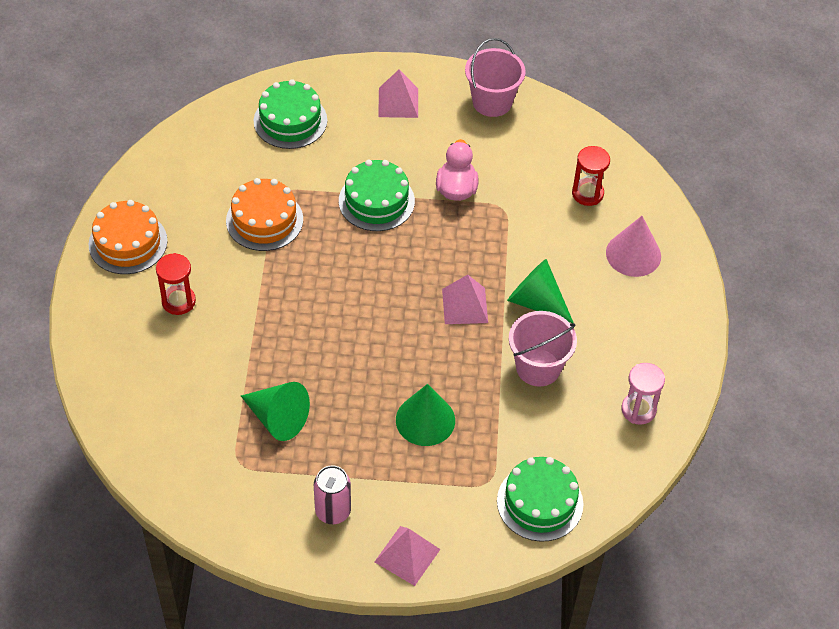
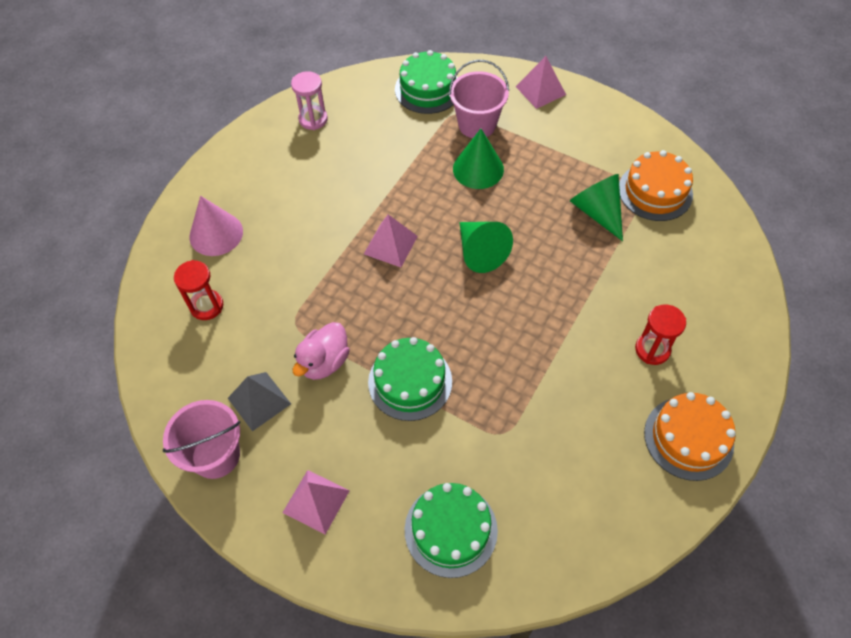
camera: 150 degrees left, 5 degrees up
(264, 220) = (534, 406): orange cake -> orange cake (655, 191)
(333, 511) = (581, 133): pink can -> none
(487, 145) = (259, 401): none -> grey pyramid
(536, 301) = (328, 225): green cone -> green cone (480, 252)
(538, 367) = (365, 174): pink bucket -> pink bucket (477, 124)

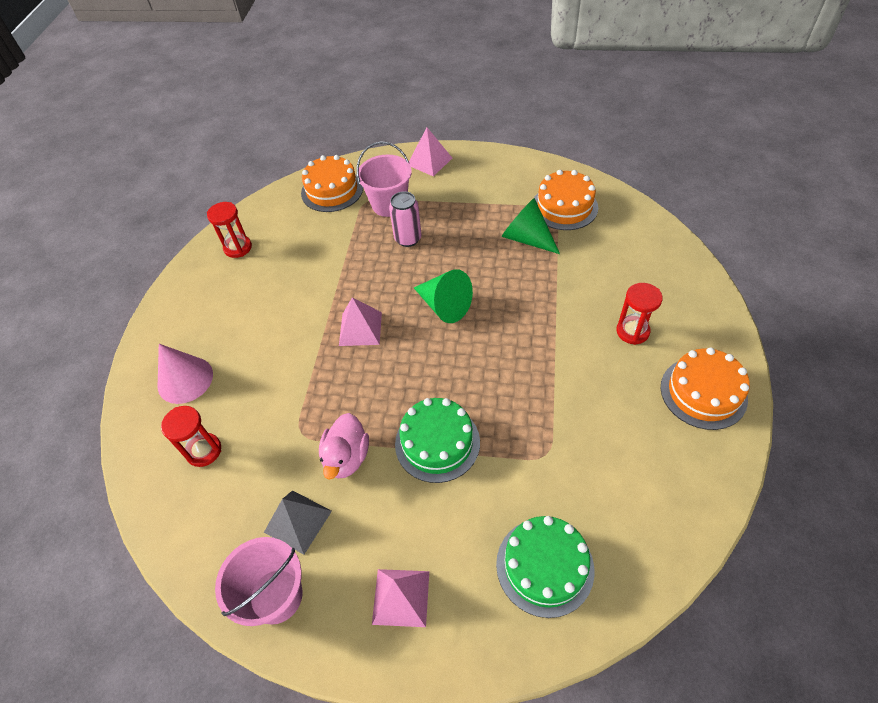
camera: 20 degrees left, 5 degrees down
(313, 119) = (238, 248): pink hourglass -> red hourglass
(428, 89) = (332, 190): green cake -> orange cake
(478, 169) = (408, 239): green cone -> pink can

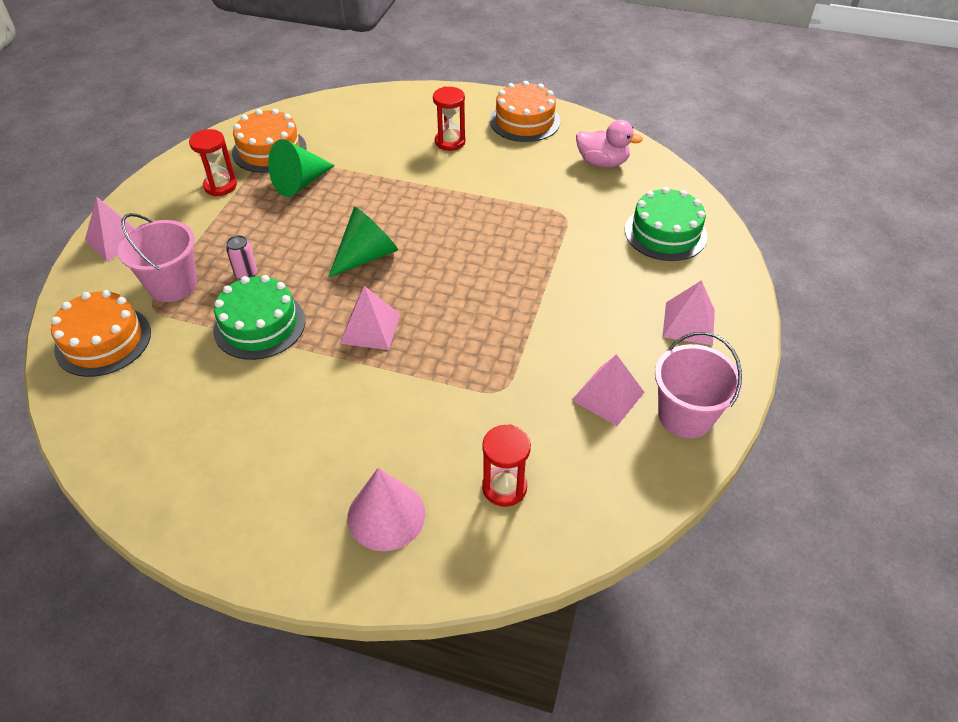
camera: 85 degrees left, 5 degrees down
(238, 248) = (156, 456): red hourglass -> red hourglass (220, 186)
(298, 521) = (608, 396): grey pyramid -> pink pyramid
(346, 457) = (540, 352): pink duck -> pink duck (602, 162)
(408, 239) = (246, 274): pink can -> pink can, size x0.66
(437, 443) = (537, 282): green cake -> green cake (259, 325)

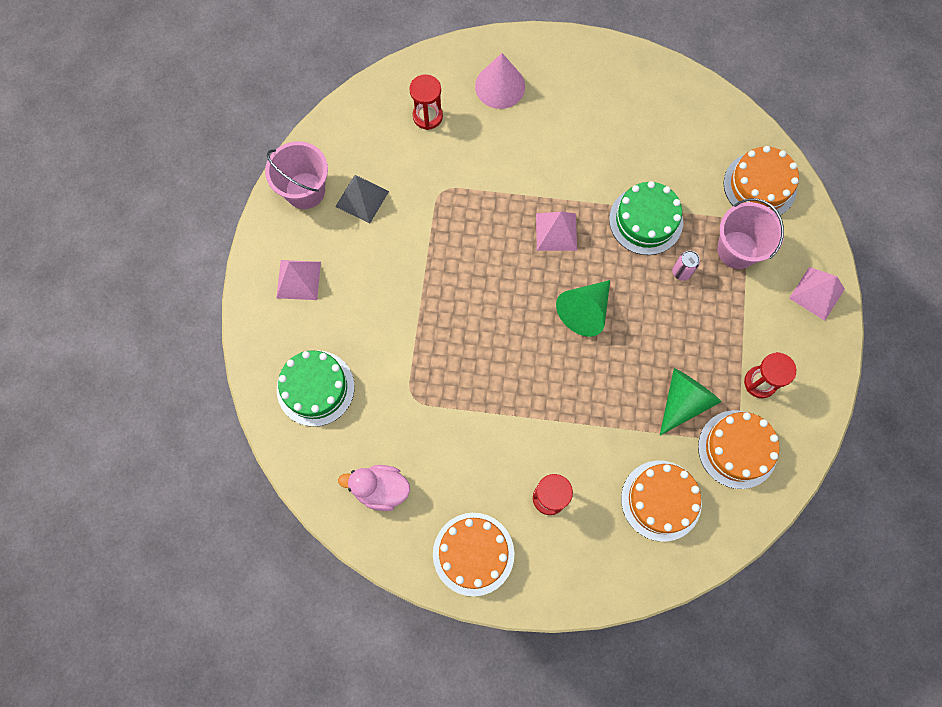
camera: 170 degrees right, 25 degrees up
(353, 130) = (661, 500): none -> orange cake
(608, 396) = (362, 198): pink pyramid -> grey pyramid

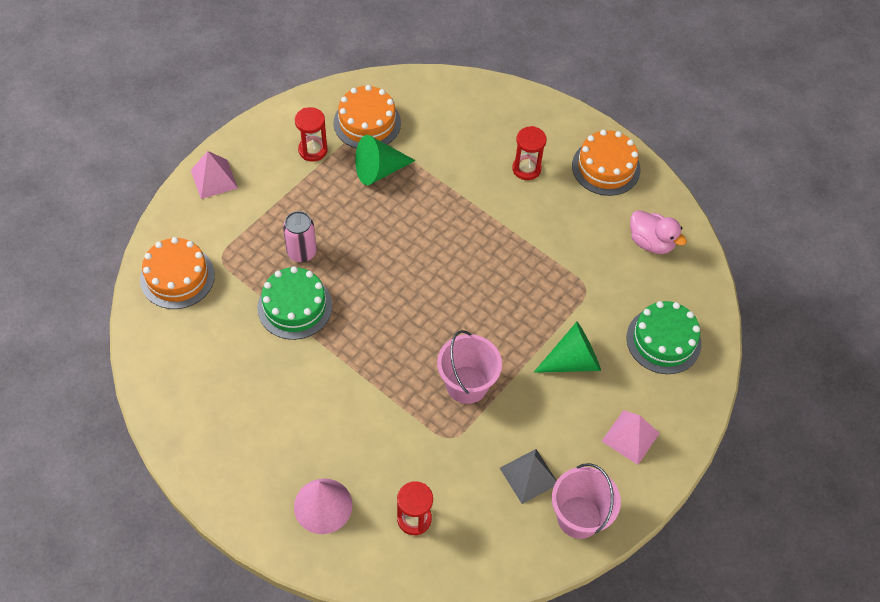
camera: 150 degrees left, 15 degrees down
(556, 232) = (376, 342): pink pyramid -> none
(585, 311) = (402, 270): green cone -> green cone (573, 361)
(661, 500) = (447, 125): orange cake -> none
(681, 272) = (302, 252): pink can -> pink can, size x1.52
(737, 250) = (243, 242): pink bucket -> pink bucket (467, 384)

